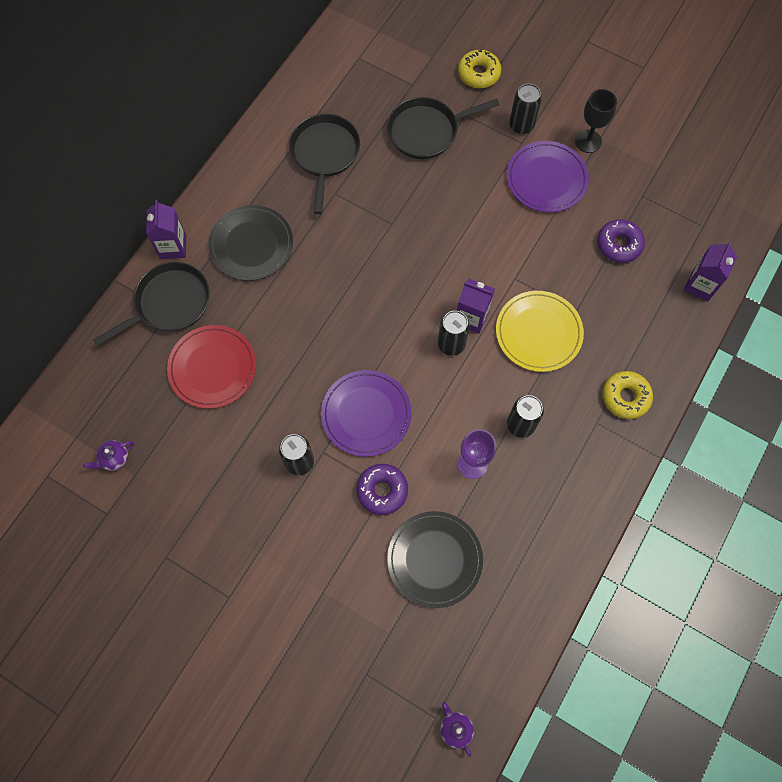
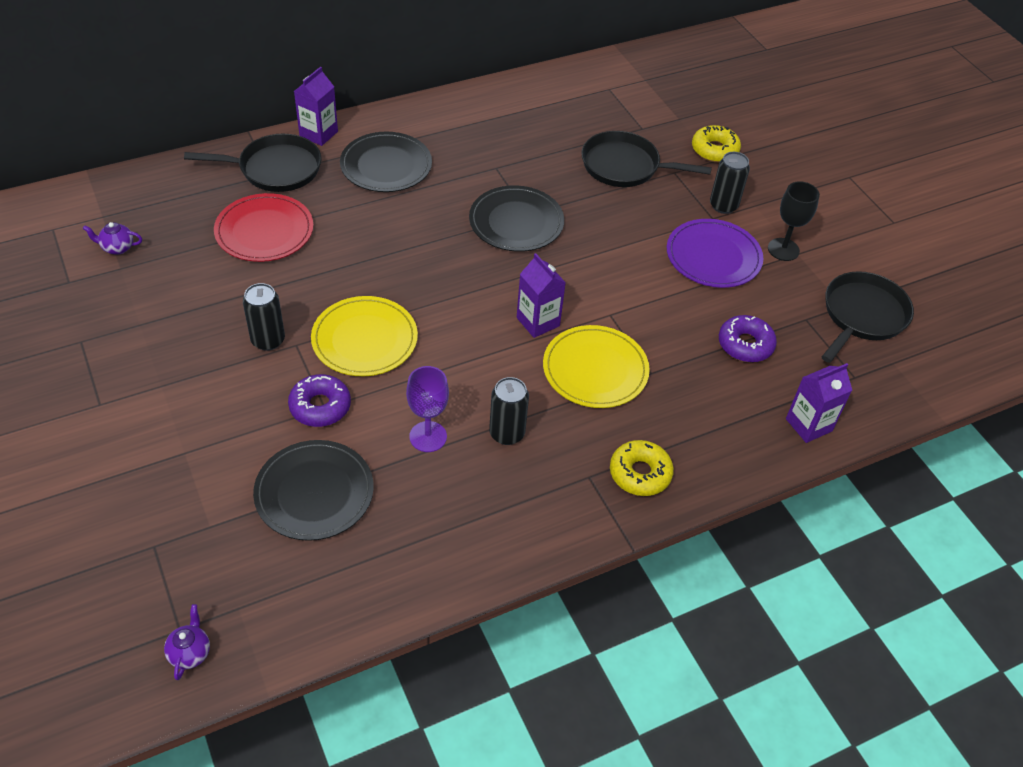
camera: 30 degrees right, 20 degrees down
(324, 154) = (513, 137): black pan -> black pan (862, 315)
(366, 414) = (364, 339): purple plate -> yellow plate
(389, 236) = (516, 222): none -> black plate
(451, 344) = (498, 331): black can -> none

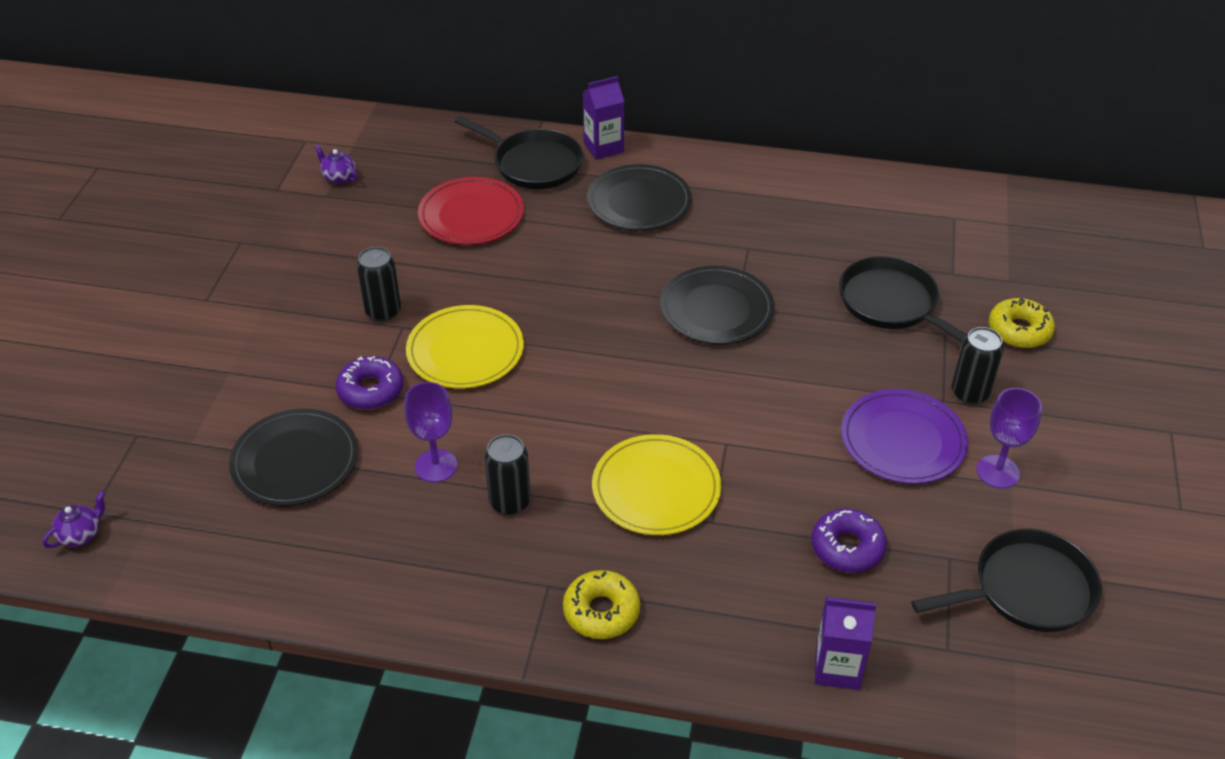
camera: 40 degrees right, 5 degrees down
(538, 322) = (643, 414): purple carton -> none
(783, 249) = (997, 472): black goblet -> purple goblet

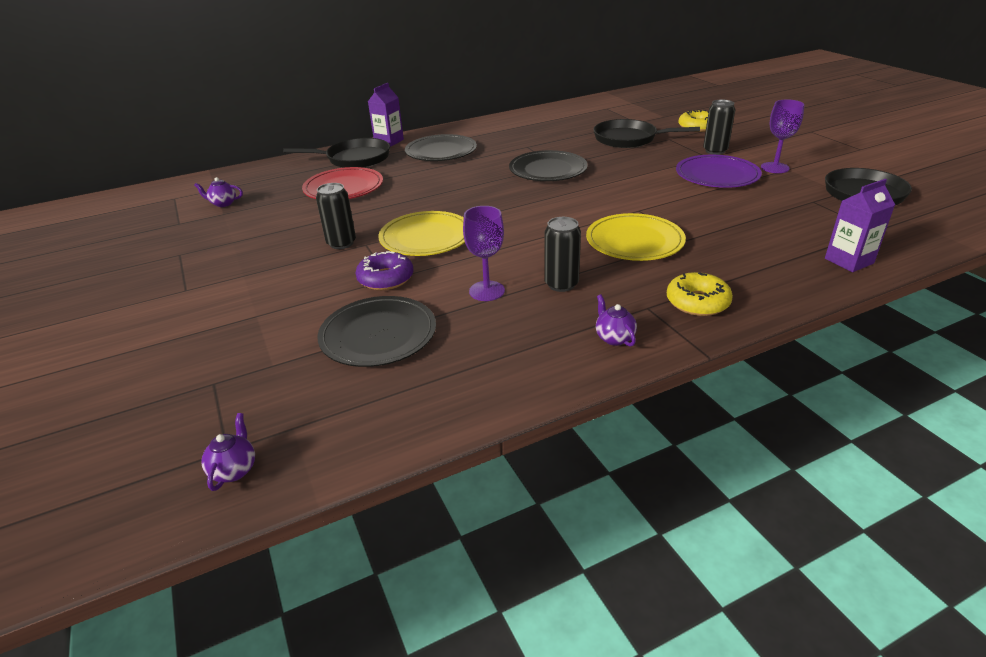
camera: 35 degrees left, 10 degrees down
(472, 600) = (614, 338): none -> purple teapot
(847, 547) = (765, 218): purple donut -> none

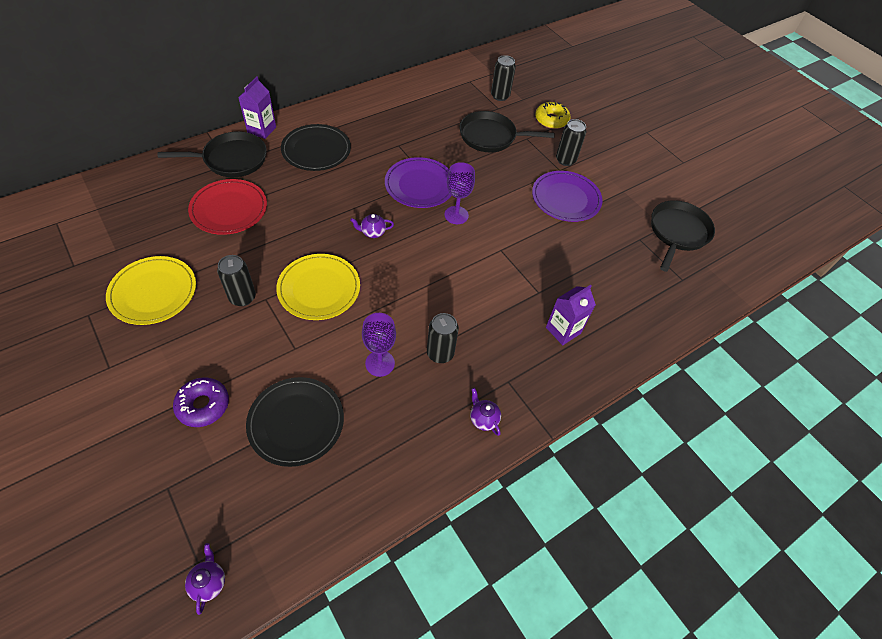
camera: 15 degrees left, 20 degrees up
(223, 203) = (111, 233): purple teapot -> purple teapot (373, 232)
(385, 278) = (291, 348): purple donut -> purple donut (203, 405)
(548, 169) = (420, 185): black plate -> purple plate
(634, 241) = (497, 294): yellow plate -> yellow plate (153, 292)
(639, 115) = (500, 96): none -> black can
(697, 302) = (545, 374): yellow donut -> none
(775, 168) = (613, 189): purple goblet -> purple goblet (456, 215)
(849, 261) = (658, 320): purple carton -> purple carton (563, 330)

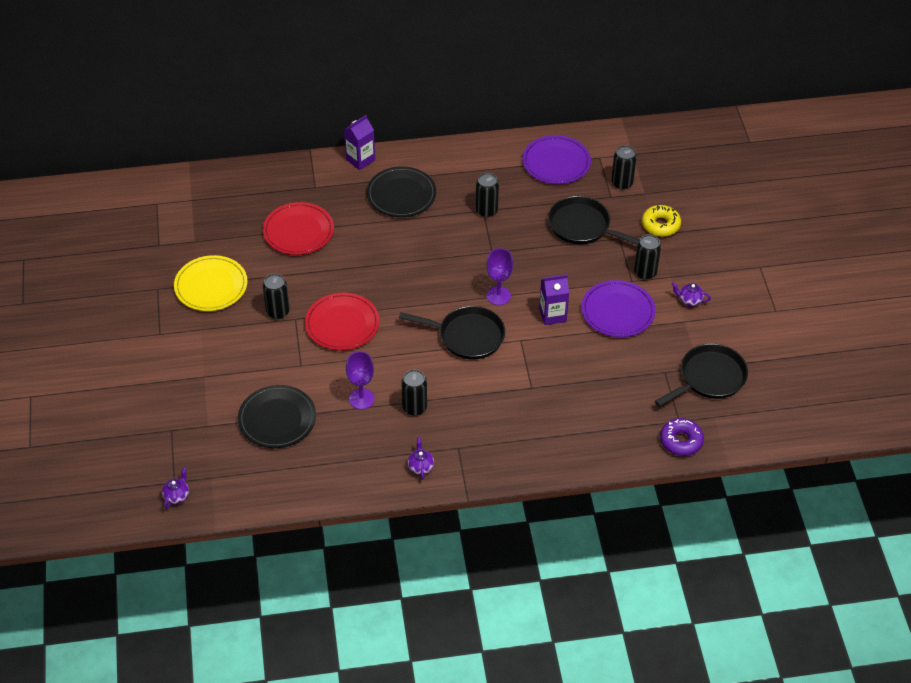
camera: 30 degrees right, 5 degrees down
(203, 405) = (216, 384): purple donut -> purple donut (681, 441)
(231, 159) = (320, 183): black pan -> black pan (467, 336)
(319, 288) = (342, 324): yellow plate -> red plate
(373, 232) = (412, 289): purple teapot -> purple teapot (689, 300)
(402, 144) = (486, 211): none -> black can
(420, 185) = (481, 257): purple plate -> purple plate (556, 162)
(563, 330) = (532, 425): purple carton -> purple carton (552, 315)

